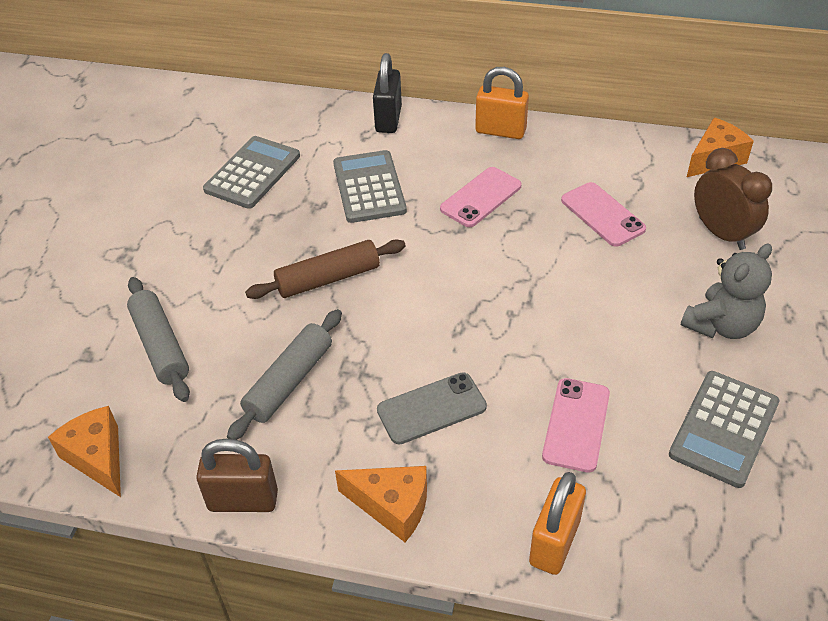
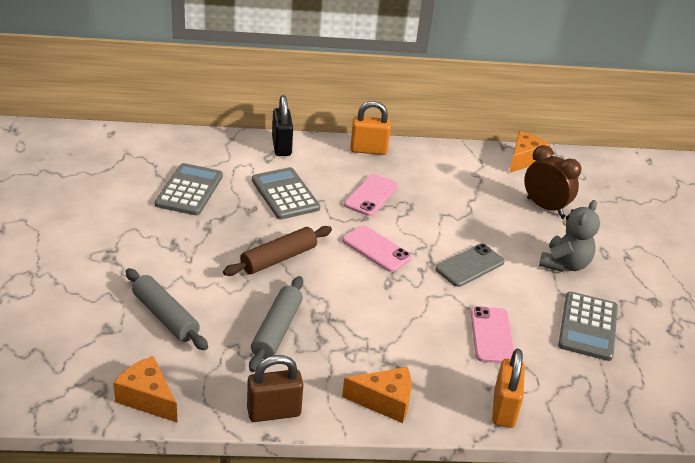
camera: 20 degrees left, 10 degrees down
(431, 408) = (388, 336): grey phone -> grey phone (469, 265)
(602, 214) = (461, 201): pink phone -> pink phone (376, 249)

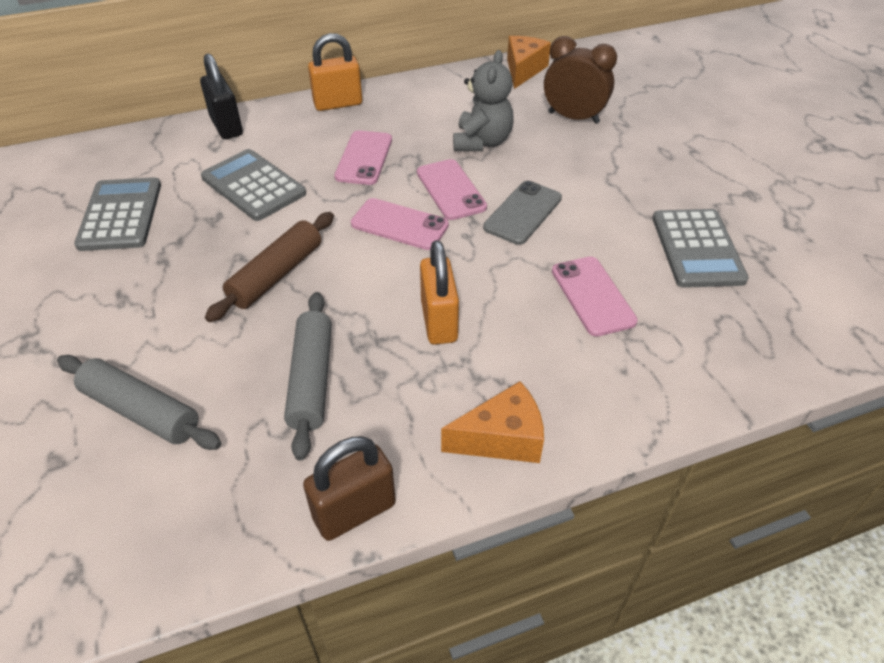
camera: 15 degrees left, 10 degrees up
(147, 398) = (153, 558): orange cheese -> none
(424, 235) = (451, 190): none -> pink phone
(504, 409) = (657, 394): orange padlock -> orange padlock (439, 321)
(564, 264) = (630, 179): grey teddy bear -> grey teddy bear (482, 142)

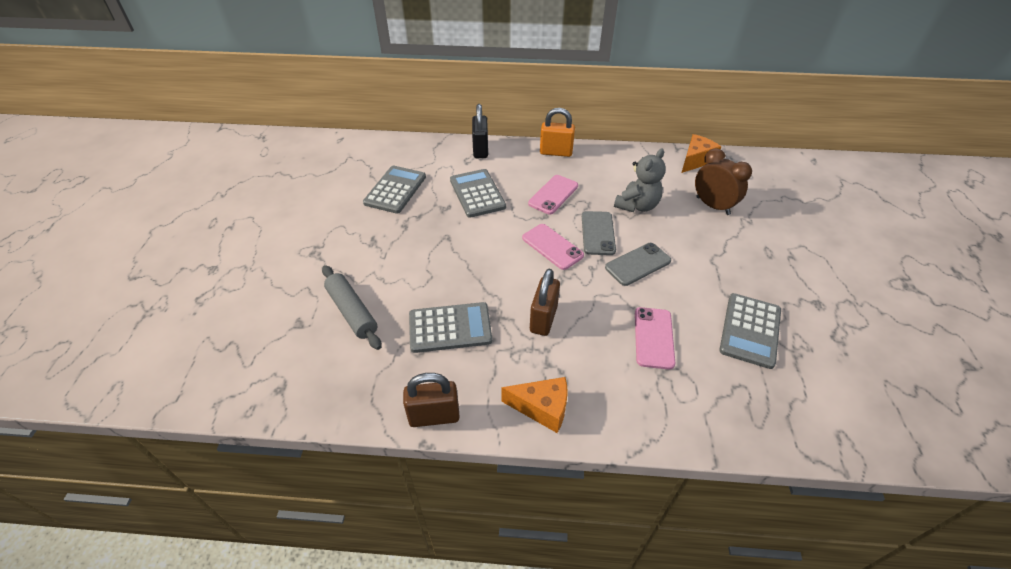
camera: 25 degrees right, 0 degrees up
(276, 275) = (462, 255): brown rolling pin -> none
(311, 379) = (450, 328): grey rolling pin -> grey calculator
(439, 321) = (543, 319): orange padlock -> brown padlock
(451, 190) = (598, 233): pink phone -> grey phone

